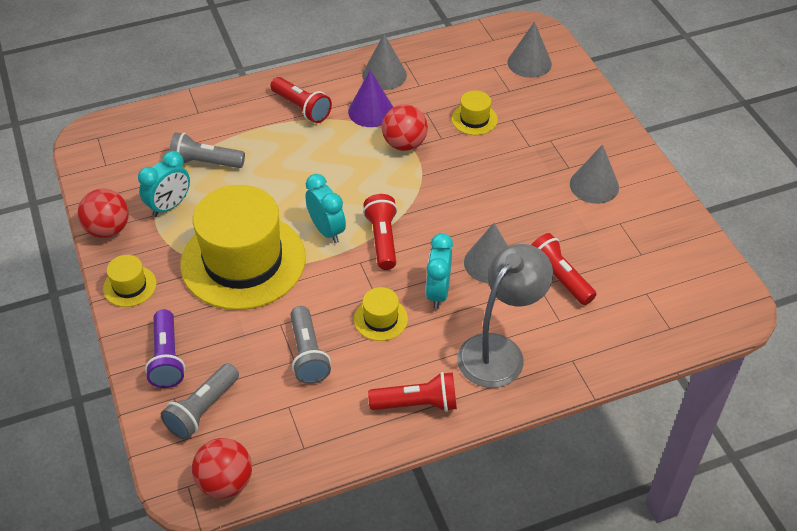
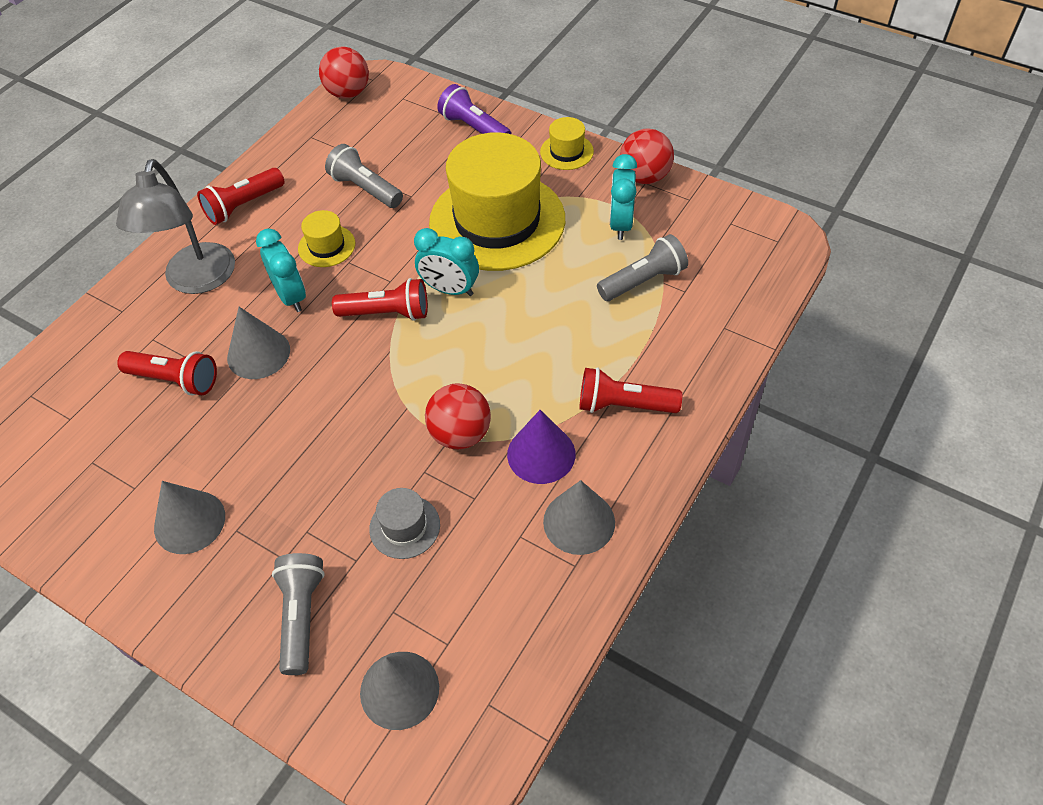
camera: 145 degrees right, 5 degrees up
(202, 409) = (410, 117): grey flashlight -> grey flashlight (301, 616)
(382, 239) = (387, 313): red flashlight -> red flashlight turned 45 degrees counterclockwise
(474, 119) = (404, 527): yellow hat -> grey hat

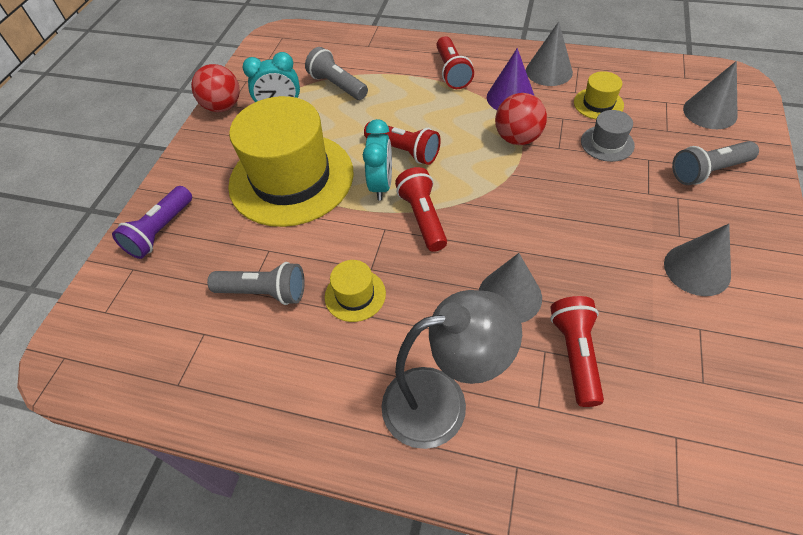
camera: 105 degrees left, 0 degrees up
(243, 205) = (311, 407): red flashlight -> red flashlight (404, 151)
(291, 296) = (431, 298): turquoise clock -> none
(348, 93) = (90, 375): red ball -> none
(365, 189) = (264, 292): grey flashlight -> grey flashlight turned 105 degrees counterclockwise
(566, 152) = (194, 157): yellow hat -> yellow hat (598, 104)

